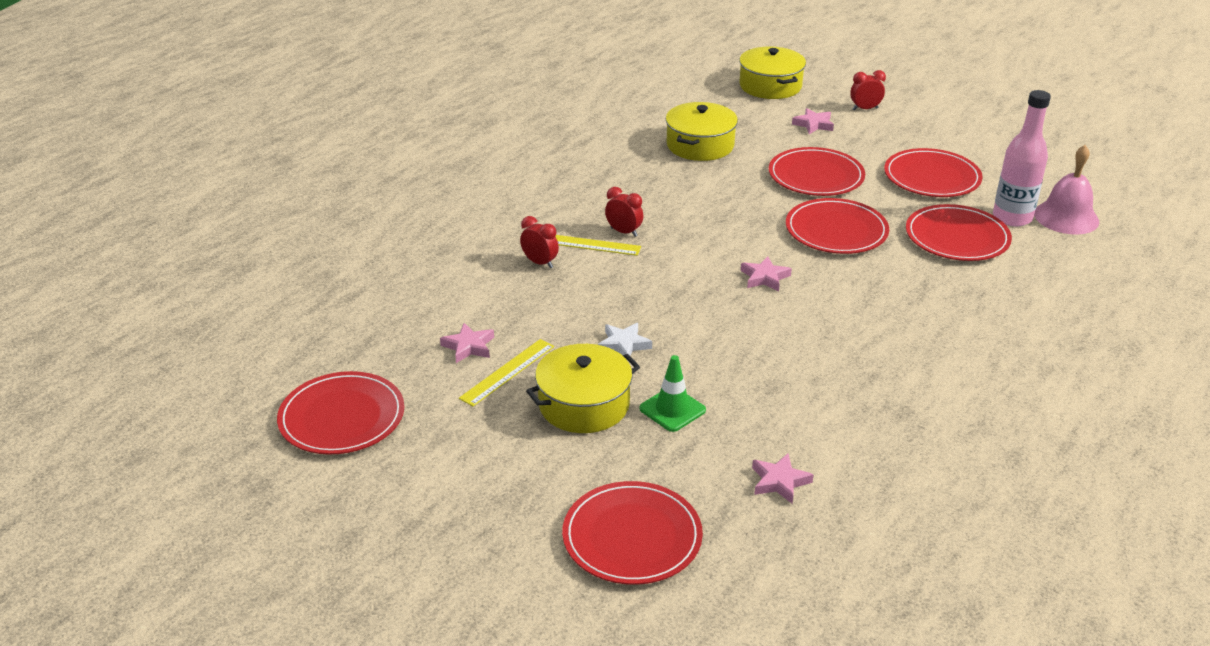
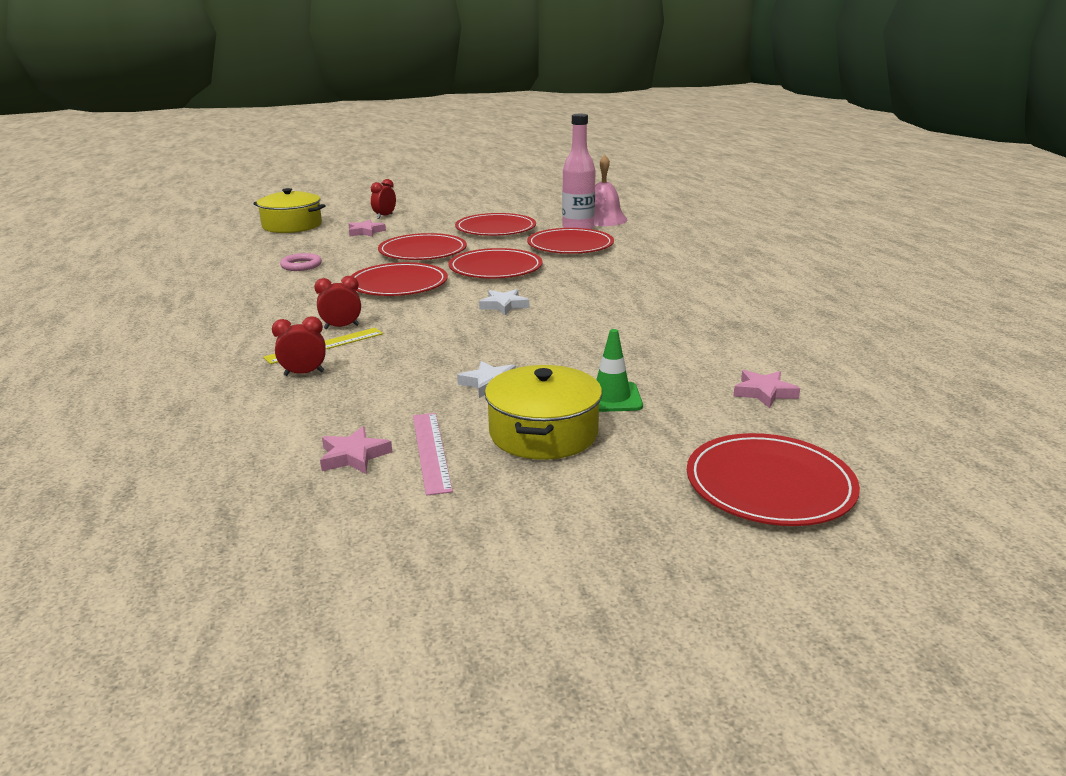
camera: 50 degrees left, 10 degrees down
(342, 417) = (326, 591): red plate -> red plate (398, 284)
(507, 372) = (431, 451): yellow ruler -> pink ruler
(700, 145) = (301, 265): yellow pot -> pink ring
(764, 277) = (504, 305): pink star -> white star

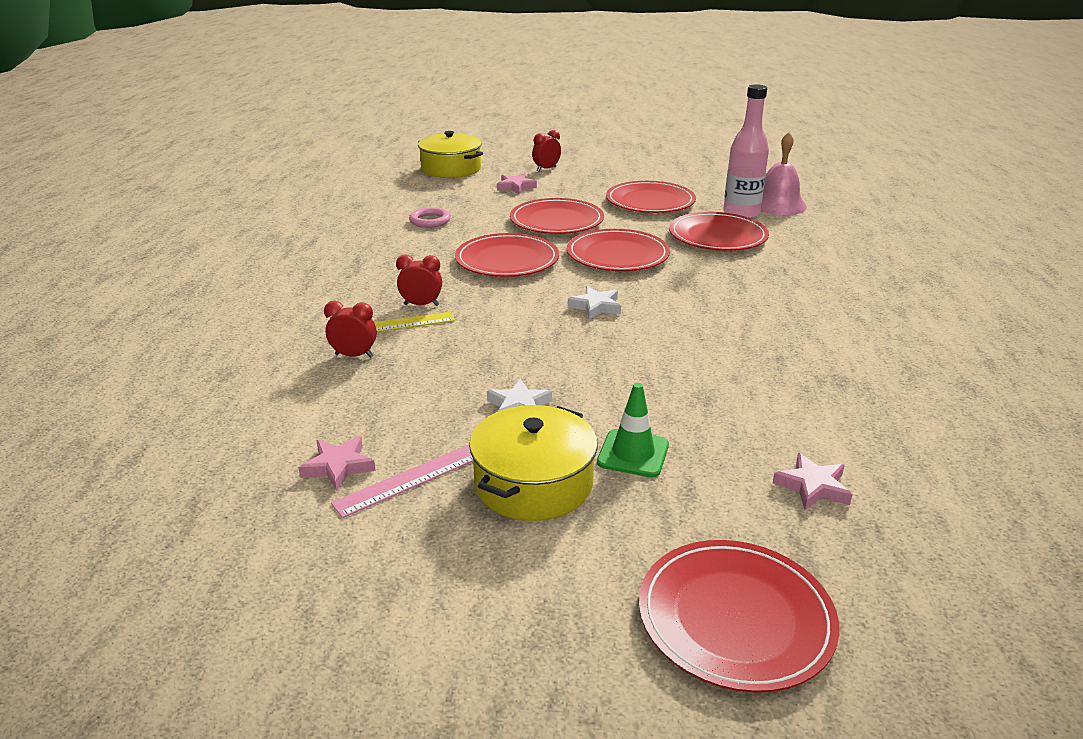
camera: 20 degrees right, 5 degrees up
(431, 451) = (411, 479): pink ruler -> pink ruler turned 45 degrees clockwise

